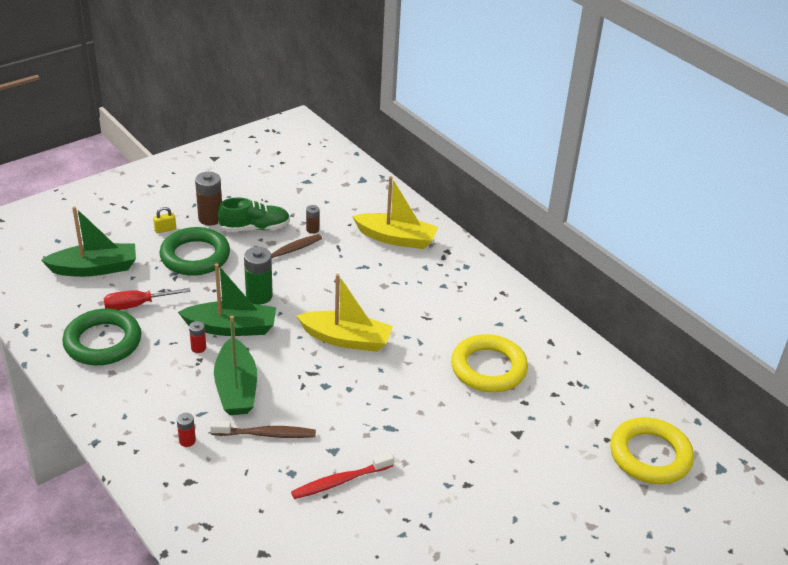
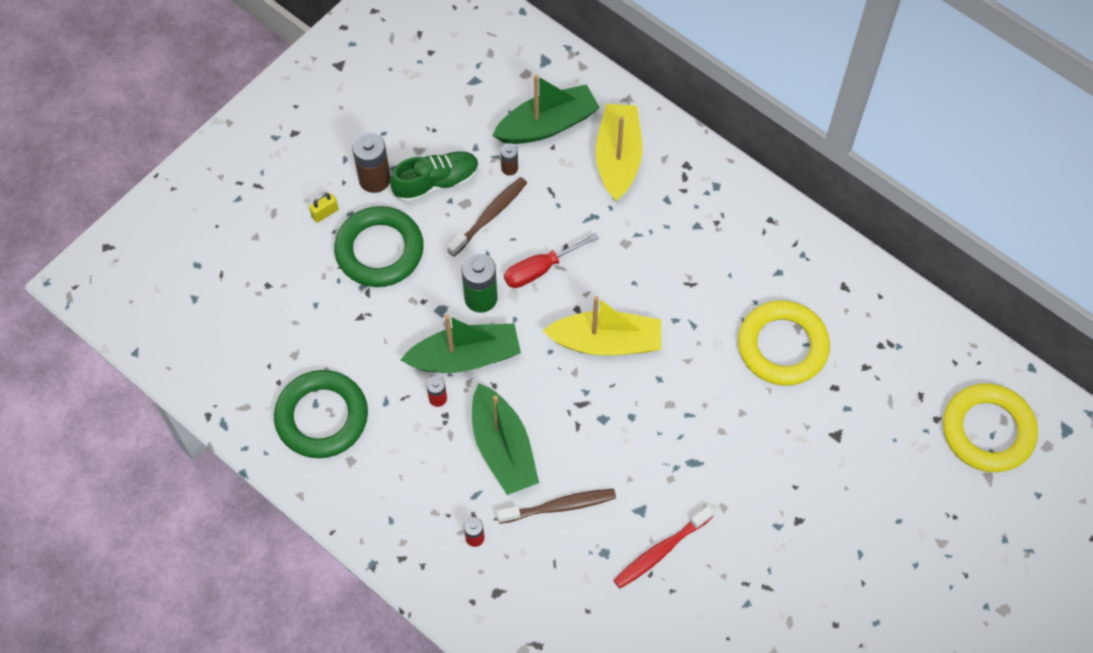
camera: 10 degrees left, 25 degrees up
(94, 268) = (263, 301): green boat -> green boat (547, 125)
(137, 305) = (339, 349): red screwdriver -> red screwdriver (540, 269)
(396, 238) = (618, 158): yellow boat -> yellow boat turned 90 degrees counterclockwise

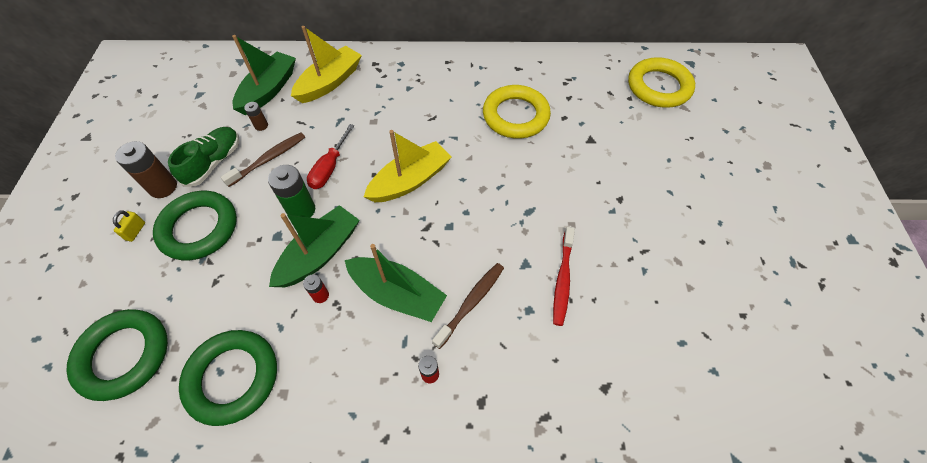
camera: 40 degrees left, 5 degrees down
(253, 332) = (124, 355): none -> green ring
(489, 216) = (268, 159): brown toothbrush -> brown toothbrush turned 45 degrees clockwise
(618, 158) = (330, 82): yellow boat -> yellow boat turned 75 degrees clockwise

